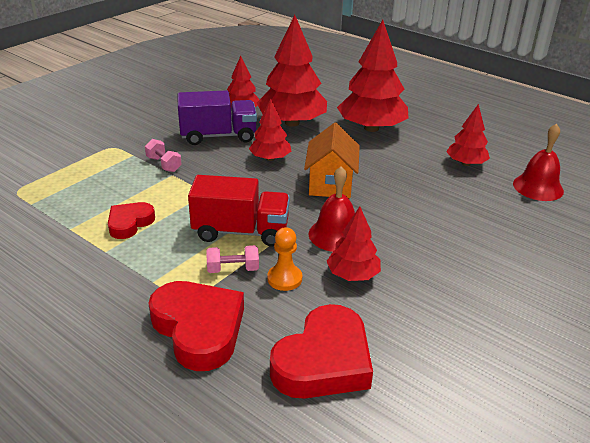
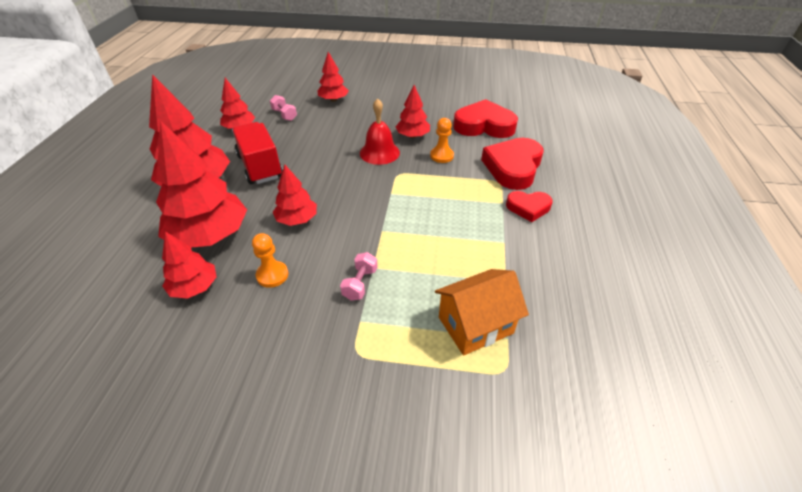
camera: 120 degrees left, 10 degrees up
(129, 223) = (463, 250): red heart -> red heart (528, 208)
(218, 136) = (272, 275): purple truck -> orange pawn
(233, 269) = (455, 177): pink dumbbell -> pink dumbbell (284, 115)
(241, 231) = (415, 190): red truck -> red truck (260, 166)
(331, 184) = (315, 174): orange house -> orange house (475, 325)
(506, 243) = (333, 100): none -> red tree
(538, 187) = (257, 100): red bell -> none

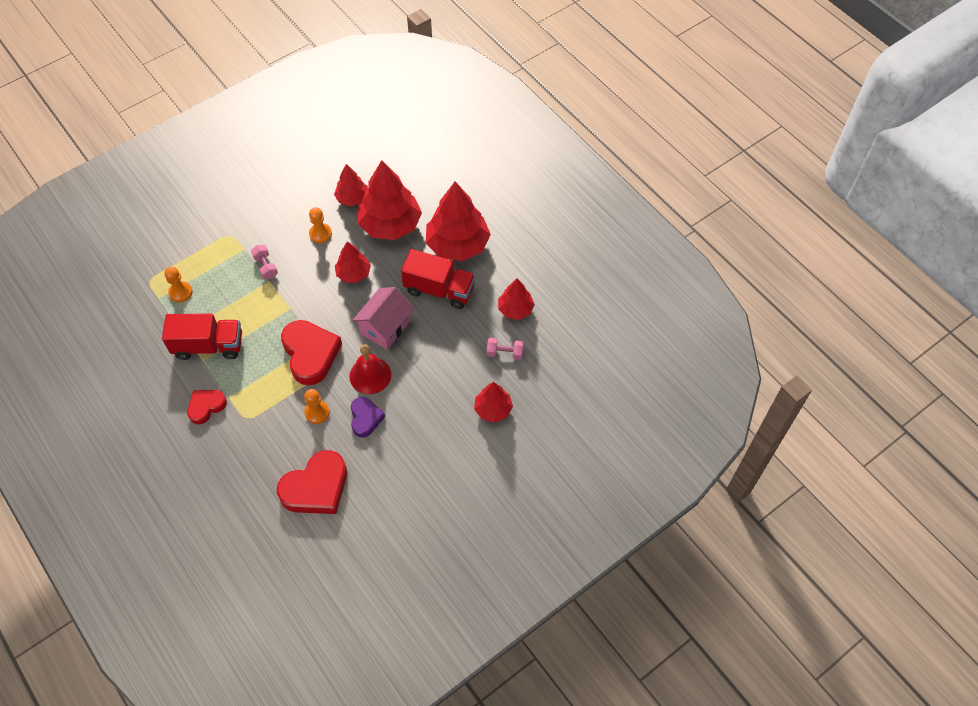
camera: 135 degrees right, 15 degrees up
(330, 170) = (385, 327): none -> pink house
(412, 136) = (365, 418): red tree -> purple heart
(475, 325) = (180, 292): orange house -> orange pawn
(487, 251) = (209, 346): none -> red truck
(513, 167) = (247, 445): red heart -> red heart (310, 354)

